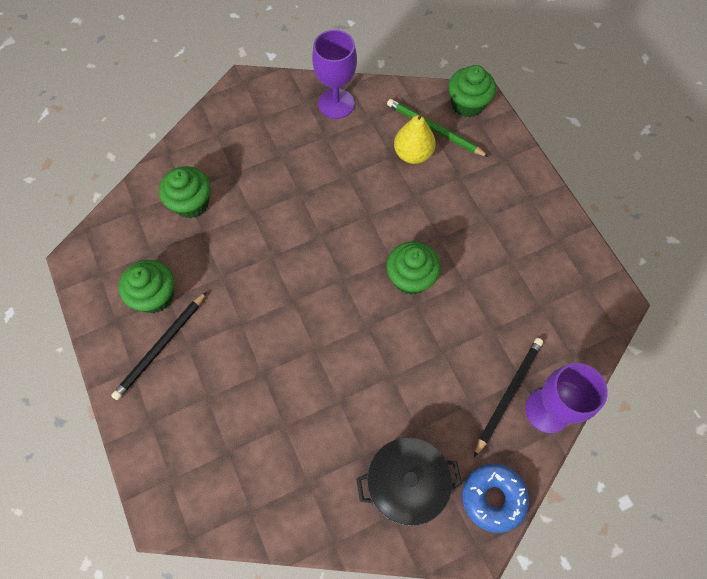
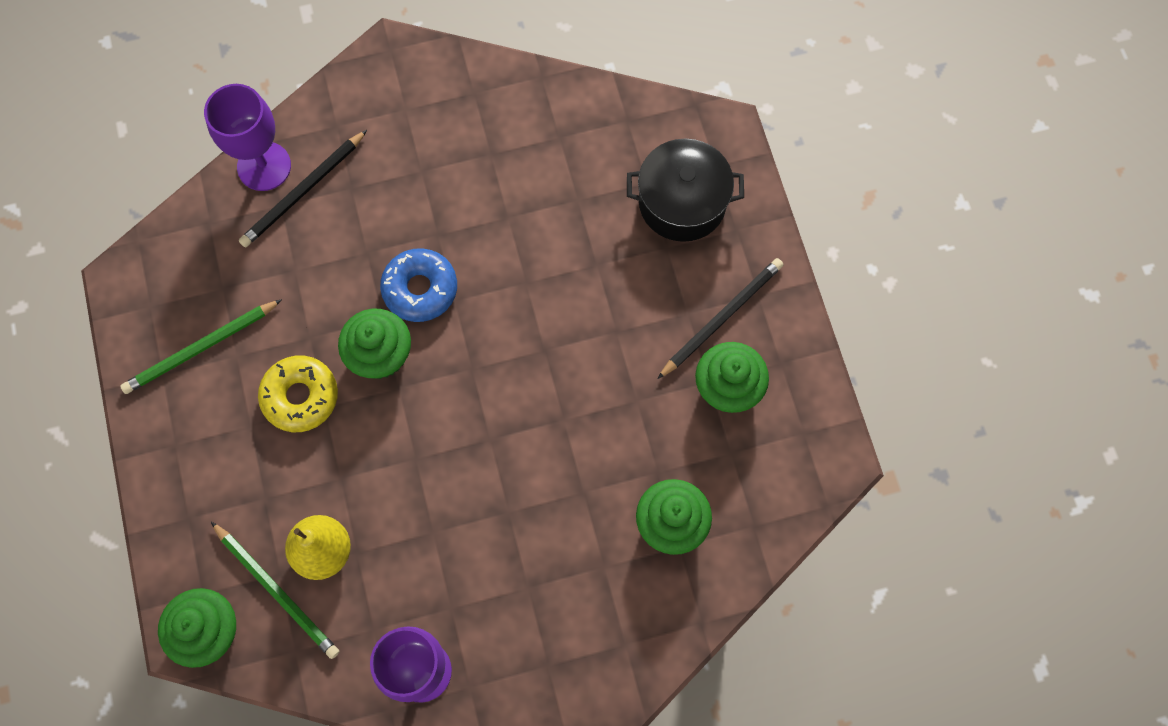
camera: 170 degrees left, 5 degrees up
(406, 484) = (450, 118): black pot -> black pot (682, 202)
(458, 241) = (300, 397): none -> yellow donut
(493, 498) = (358, 90): blue donut -> blue donut (420, 289)
(539, 262) = (200, 348): none -> green pencil

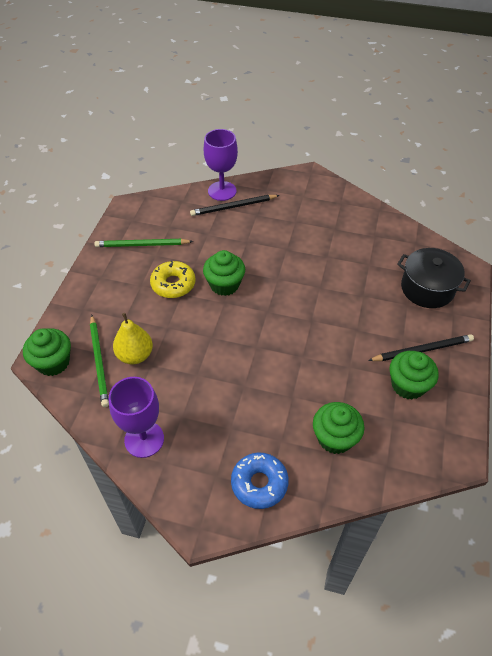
camera: 30 degrees right, 20 degrees down
(420, 289) = (263, 266): blue donut -> blue donut (259, 483)

